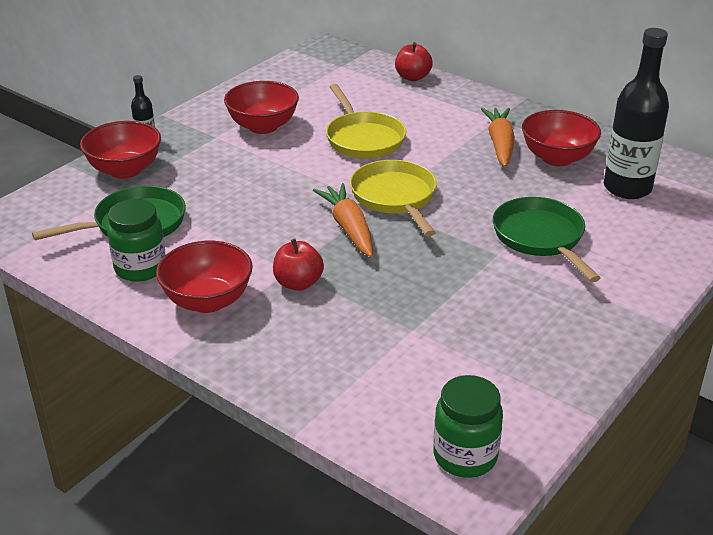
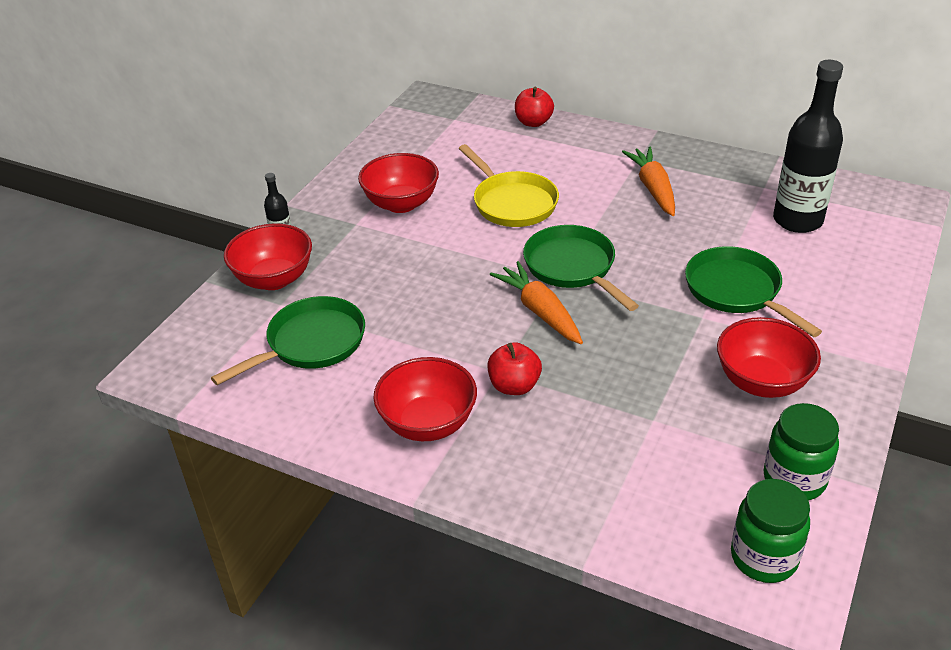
camera: 10 degrees left, 5 degrees up
(140, 268) = (339, 396): green jar -> green jar (794, 479)
(395, 197) = (573, 267): yellow pan -> green pan
(557, 158) = (716, 196): red bowl -> red bowl (761, 382)

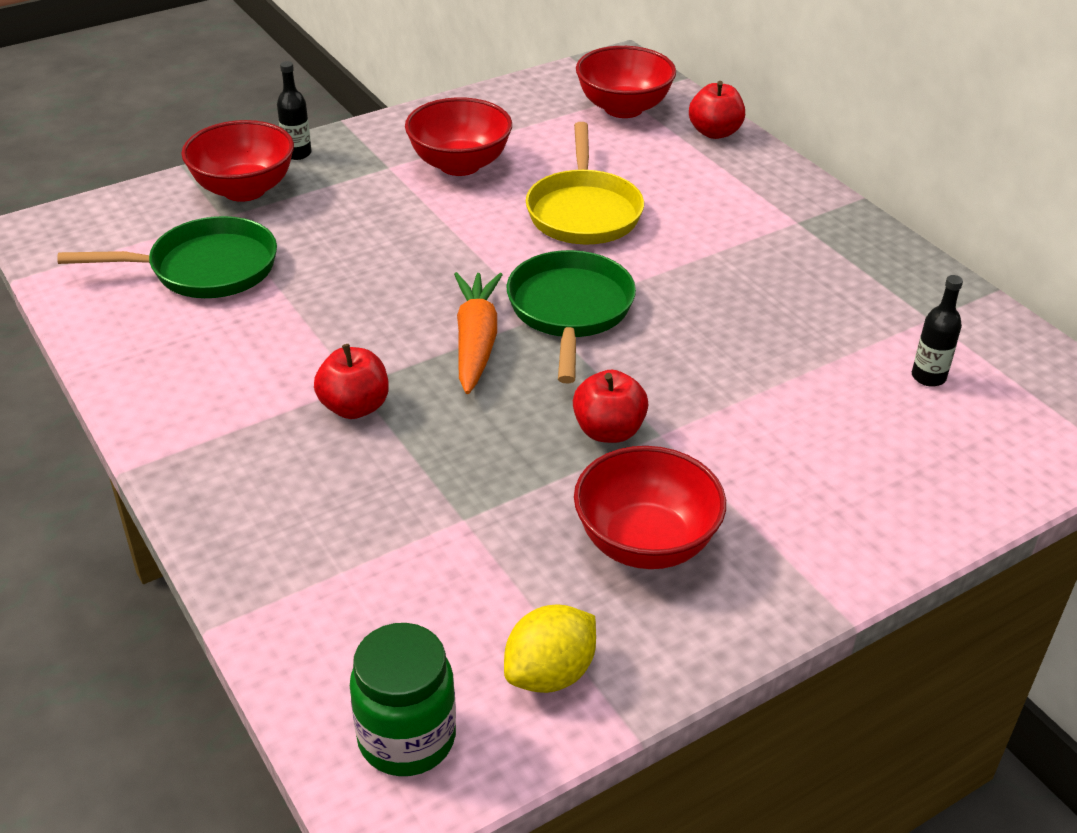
camera: 30 degrees right, 0 degrees up
(428, 423) = (223, 402): red bowl -> red bowl (623, 108)
(653, 188) = (776, 262): orange carrot -> none
(673, 328) = (608, 431): none -> red apple
(737, 291) = (741, 425): green pan -> none
(794, 479) = (550, 673): green jar -> yellow lemon
(797, 220) = (928, 377): black bottle -> black bottle, size x0.45

